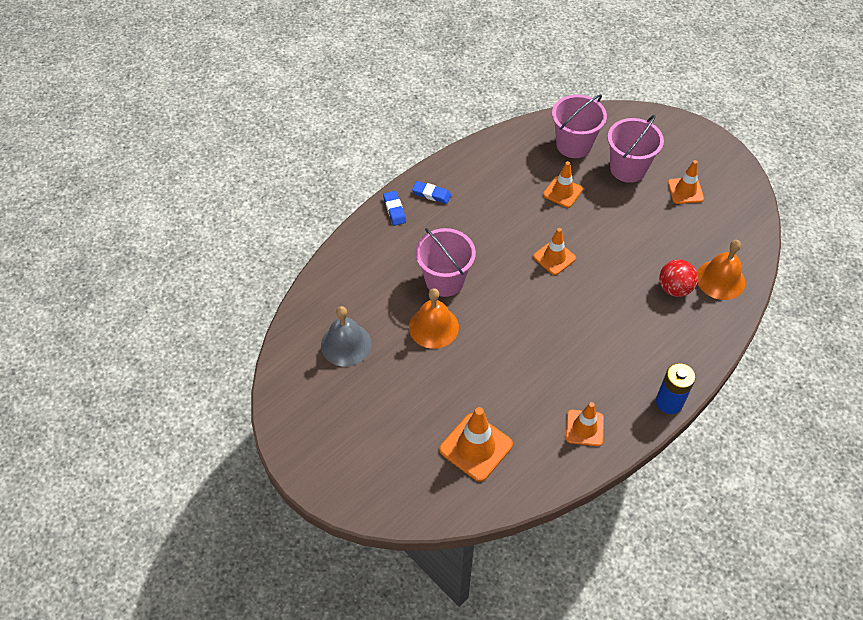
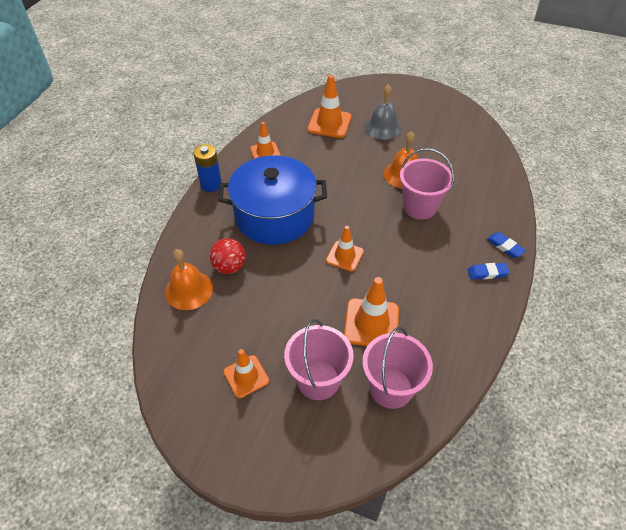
camera: 155 degrees right, 5 degrees down
(346, 344) = (452, 146): grey bell -> grey bell (382, 127)
(562, 192) = (371, 323): orange traffic cone -> orange traffic cone, size x1.53
(607, 329) = (274, 216): none -> blue pot

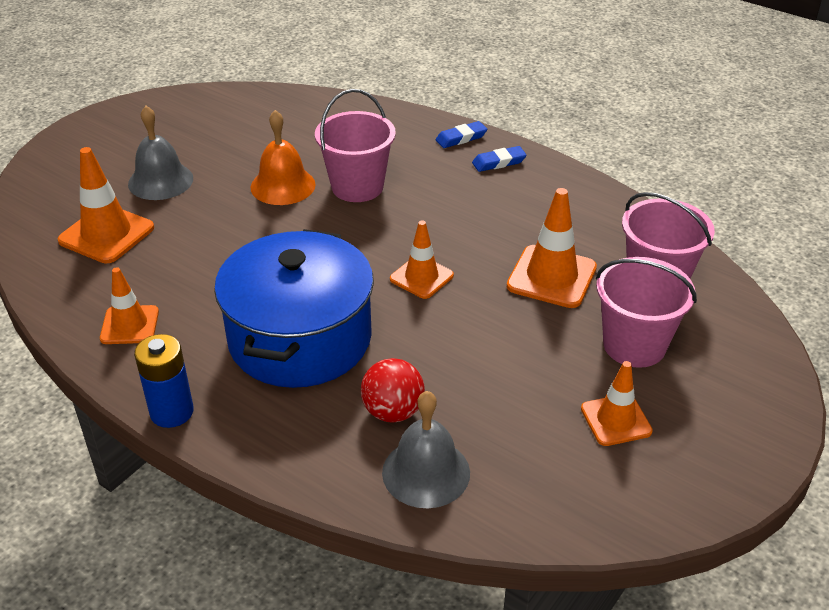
camera: 75 degrees left, 10 degrees down
(189, 290) = (426, 472): orange bell -> grey bell
(487, 273) = (499, 162): blue eraser -> blue eraser turned 60 degrees clockwise

